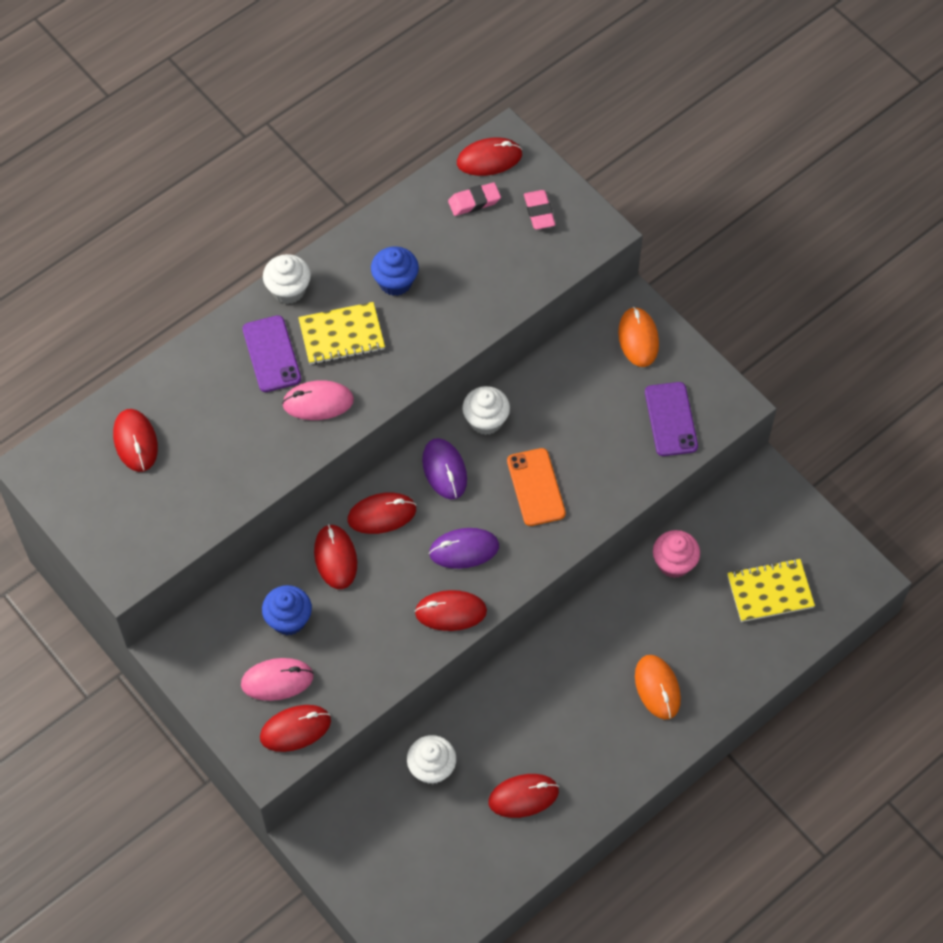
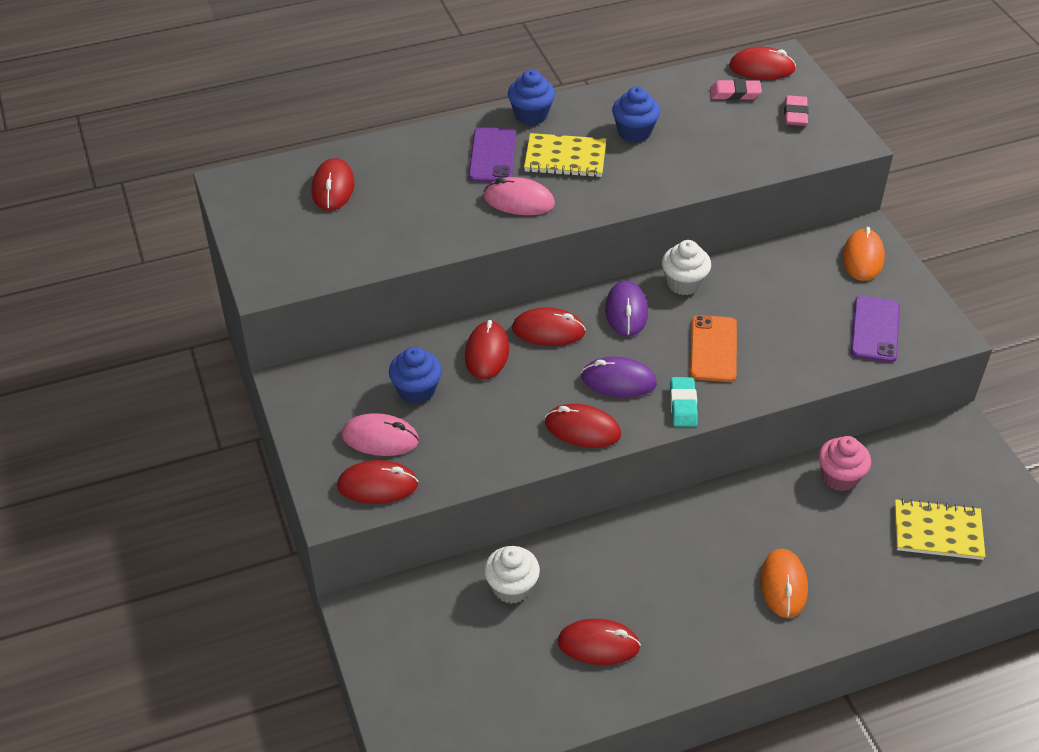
camera: 20 degrees right, 15 degrees down
(288, 290) = (531, 115): white cupcake -> blue cupcake
(529, 557) = (683, 405): none -> turquoise eraser

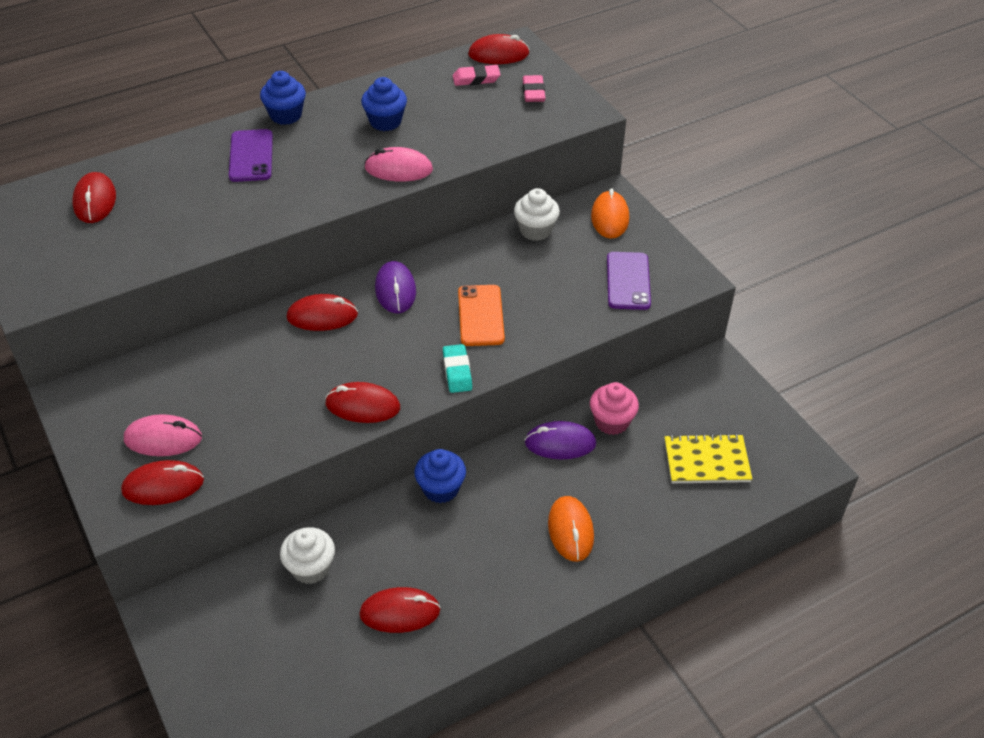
camera: 10 degrees left, 0 degrees up
(416, 390) = (197, 388): blue cupcake -> blue cupcake (441, 489)
(487, 353) = (264, 344): red mouse -> none
(519, 201) = (279, 195): pink mouse -> pink mouse (398, 169)
(565, 158) = (321, 151): yellow notebook -> none
(618, 381) = (393, 356): purple mouse -> purple mouse (560, 443)
(684, 283) = (447, 258): white cupcake -> white cupcake (535, 230)

